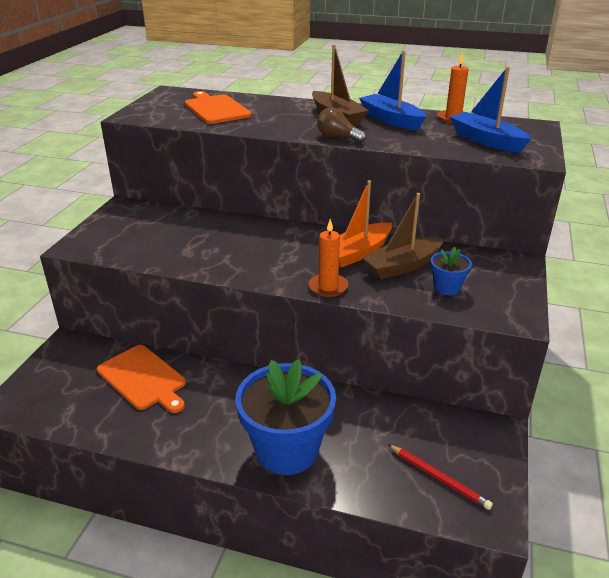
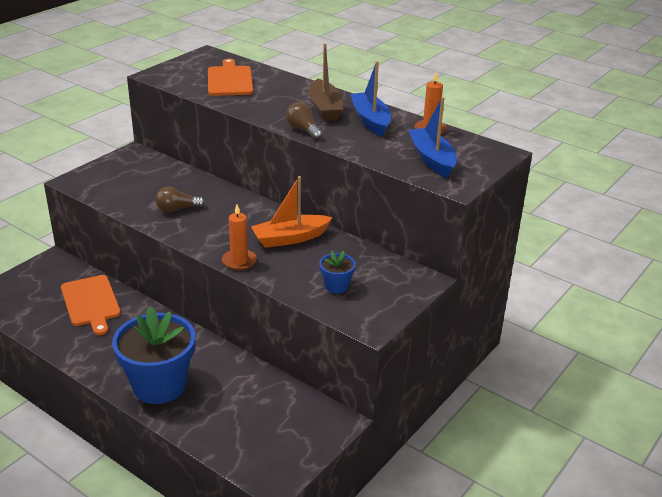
camera: 20 degrees right, 0 degrees up
(217, 250) = (177, 209): none -> brown light bulb
(402, 266) = (316, 259): brown boat -> none
(439, 478) = (258, 440): red pencil -> none

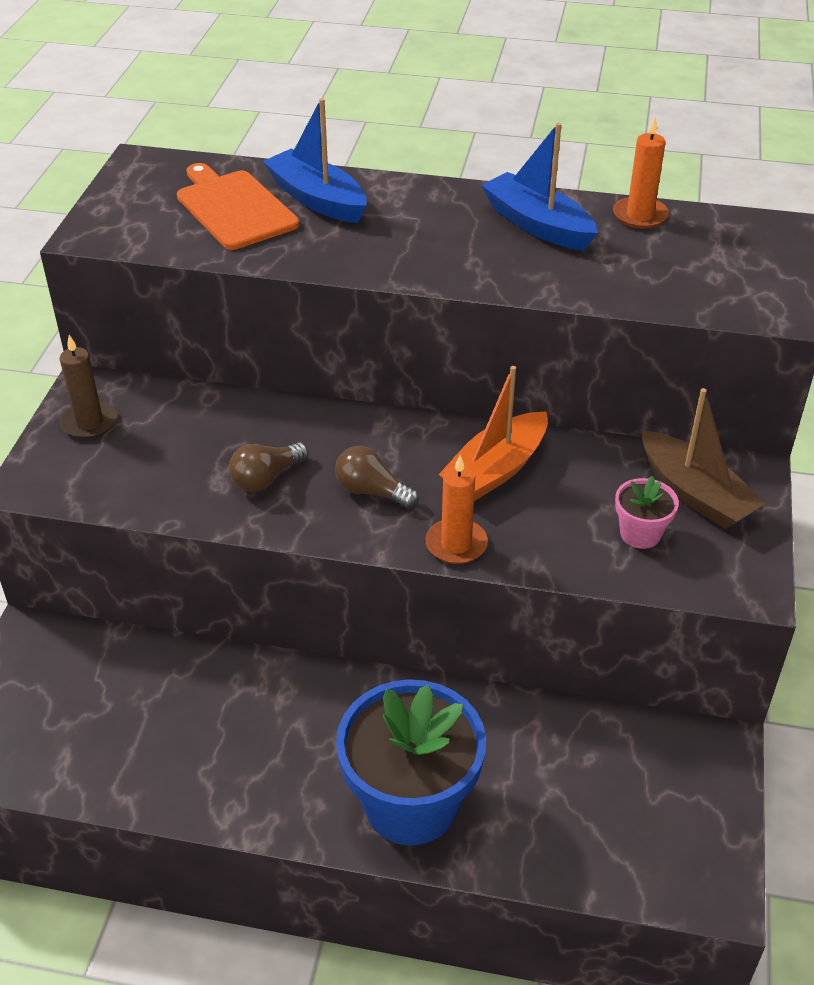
camera: 25 degrees left, 10 degrees up
(91, 303) = (168, 694): orange cutting board -> none
(121, 165) = (89, 422): none -> brown candle
(303, 130) = (454, 276): brown light bulb -> brown light bulb (372, 491)
(325, 108) = (445, 221): brown boat -> brown boat (695, 494)
(336, 286) = (640, 534): blue flower pot -> pink flower pot
(432, 159) = (697, 272): blue boat -> blue boat (317, 199)

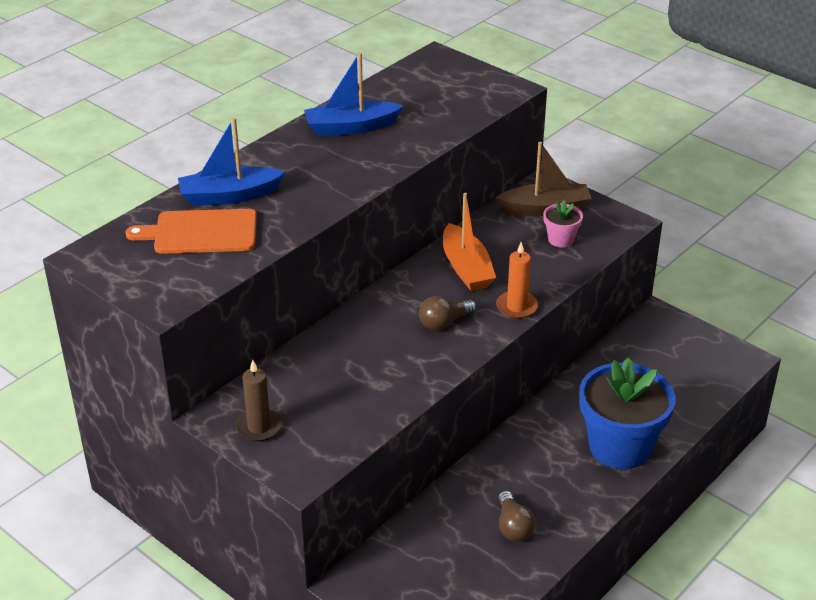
camera: 60 degrees left, 5 degrees down
(266, 478) = (393, 362): brown light bulb -> brown light bulb (513, 526)
(640, 215) = (378, 91): orange candle -> none

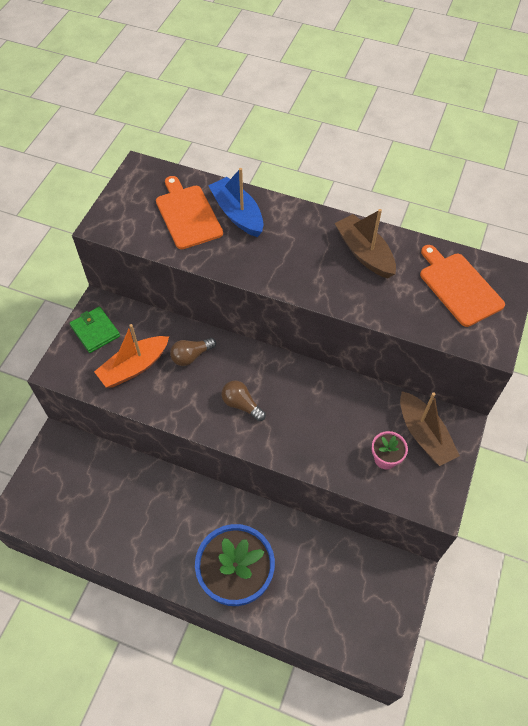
camera: 70 degrees right, 20 degrees up
(259, 427) = (95, 331): brown candle -> green wallet
(351, 127) = (364, 253): blue boat -> brown boat
(432, 86) = (459, 287): none -> orange cutting board
(466, 268) = (314, 400): orange boat -> orange boat (134, 367)
(513, 526) = (131, 523): brown light bulb -> brown light bulb (191, 356)
(516, 307) = (280, 449): orange candle -> none

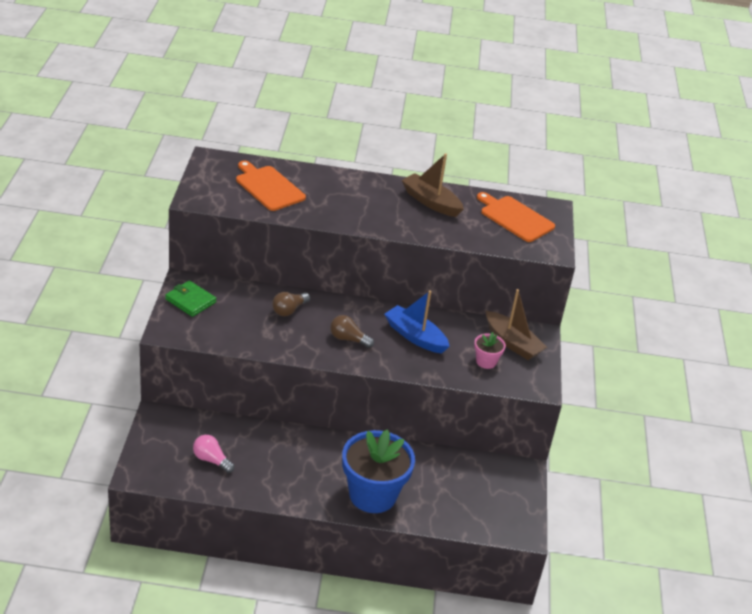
camera: 20 degrees left, 20 degrees down
(90, 504) = (211, 460): none -> pink light bulb
(134, 367) = (239, 323): orange boat -> none
(237, 214) = (312, 184): blue boat -> blue boat (415, 336)

